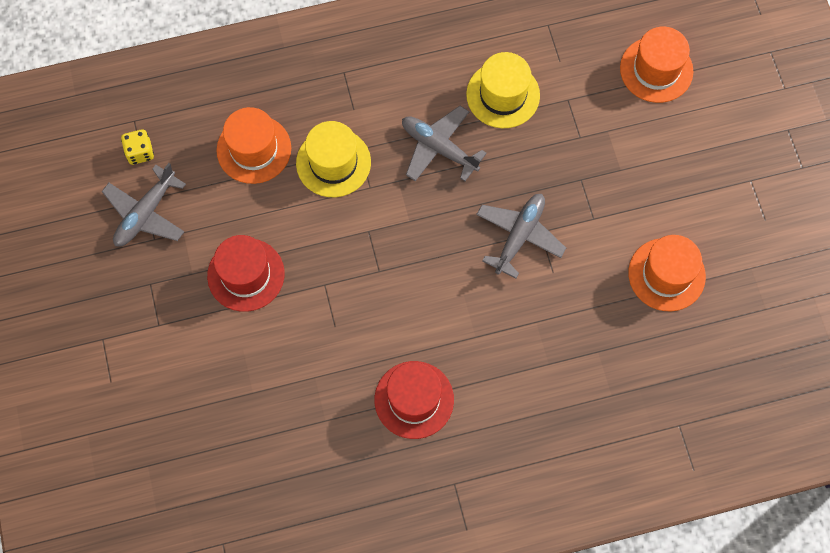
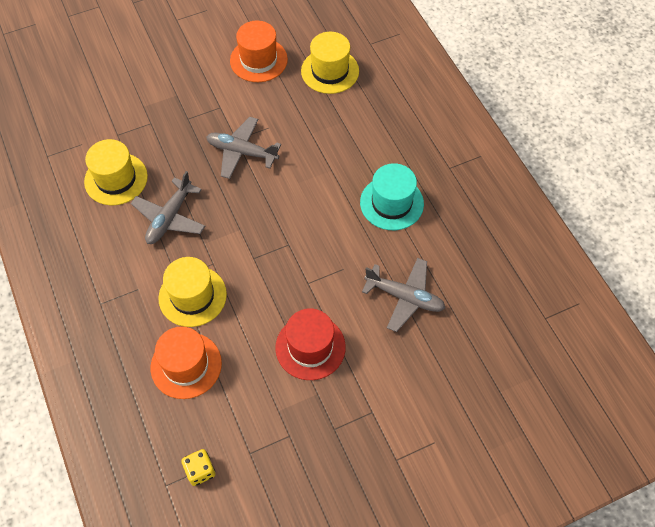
camera: 100 degrees left, 10 degrees down
(146, 213) = (264, 449): grey plane -> grey plane (405, 297)
(414, 400) = (391, 203): red hat -> turquoise hat
(636, 362) = (330, 71): none -> yellow hat
(656, 70) = (87, 81): orange hat -> none

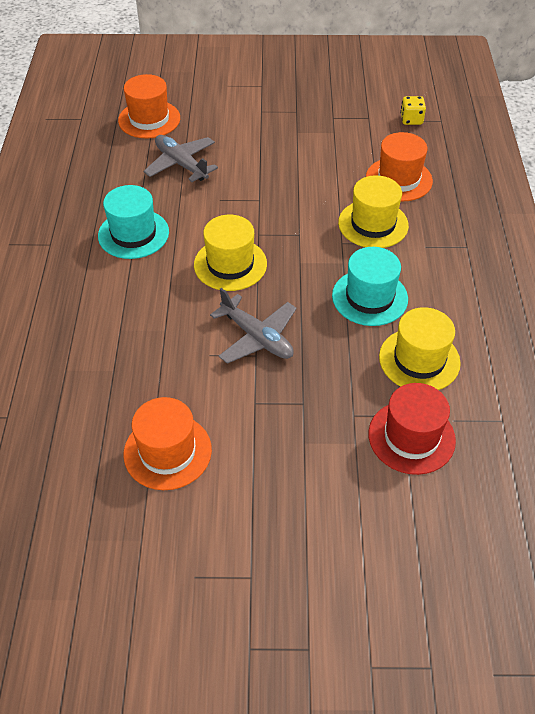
camera: 155 degrees left, 10 degrees down
(170, 218) = (369, 297): grey plane -> turquoise hat
(310, 347) = (285, 158): red hat -> red hat (411, 437)
(330, 71) = (87, 398): yellow hat -> yellow hat (230, 264)
(478, 346) = (149, 119): none -> orange hat

